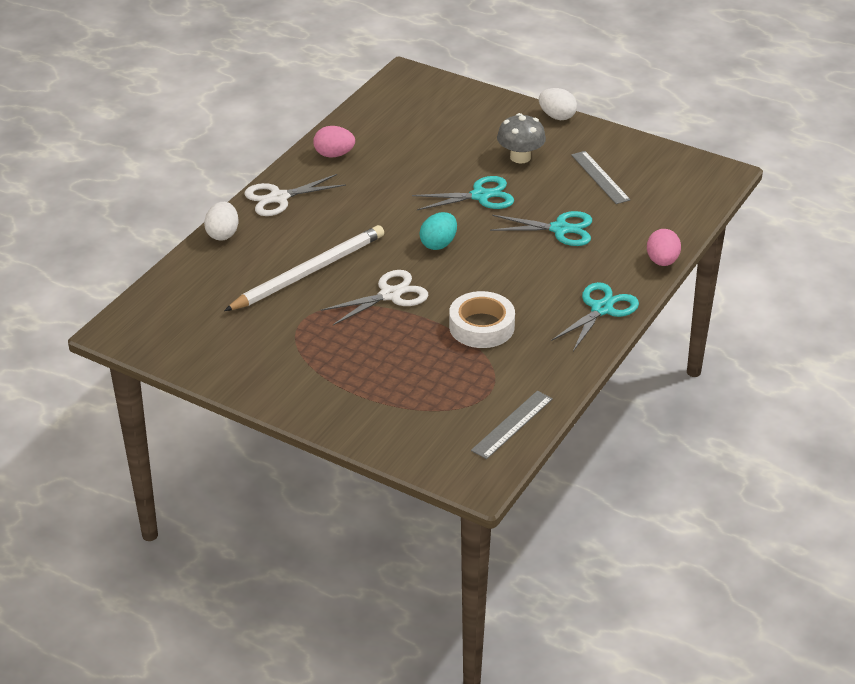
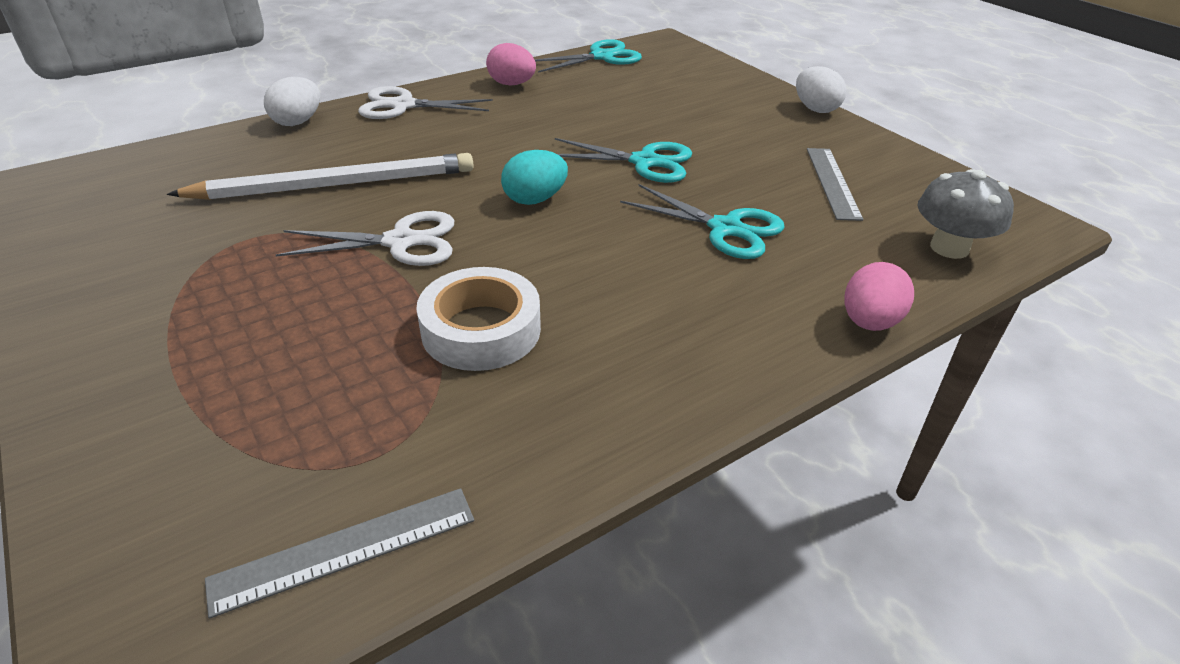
camera: 25 degrees right, 0 degrees up
(520, 157) = (734, 136): grey mushroom -> grey mushroom (949, 248)
(601, 309) = (707, 368): turquoise scissors -> turquoise scissors (601, 57)

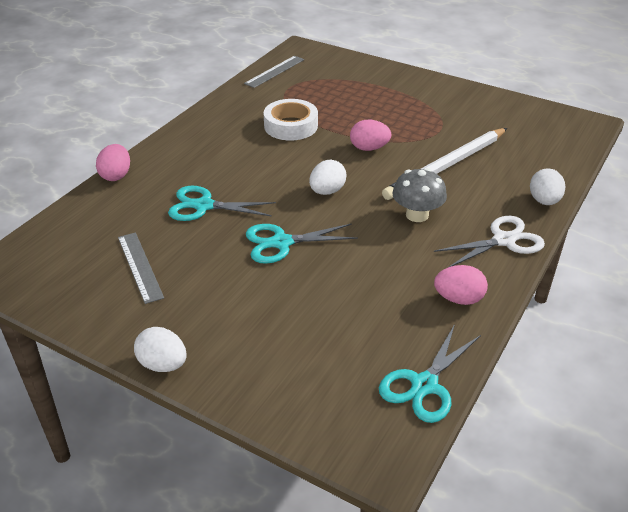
camera: 155 degrees right, 0 degrees up
(400, 242) = (369, 148): white scissors -> pink egg
(535, 199) = (327, 191): turquoise egg -> white egg
(949, 248) = (63, 233): grey mushroom -> grey mushroom (417, 215)

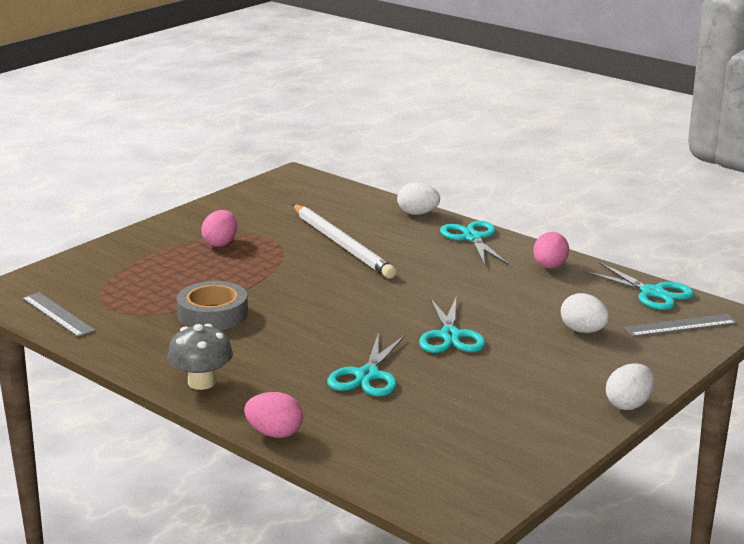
camera: 80 degrees left, 15 degrees down
(139, 266) = (474, 417): grey ruler -> grey ruler (680, 326)
(291, 126) = (213, 314): white tape -> grey tape
(327, 191) = (364, 306): white egg -> white egg (583, 331)
(369, 148) = (288, 276): pink egg -> pink egg (221, 243)
(417, 215) = (422, 268): grey mushroom -> grey mushroom (201, 382)
(503, 240) = (472, 238): white scissors -> turquoise scissors

